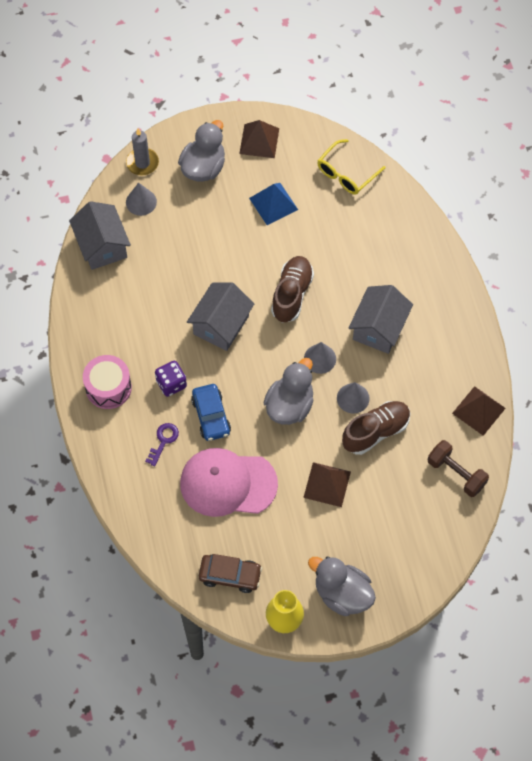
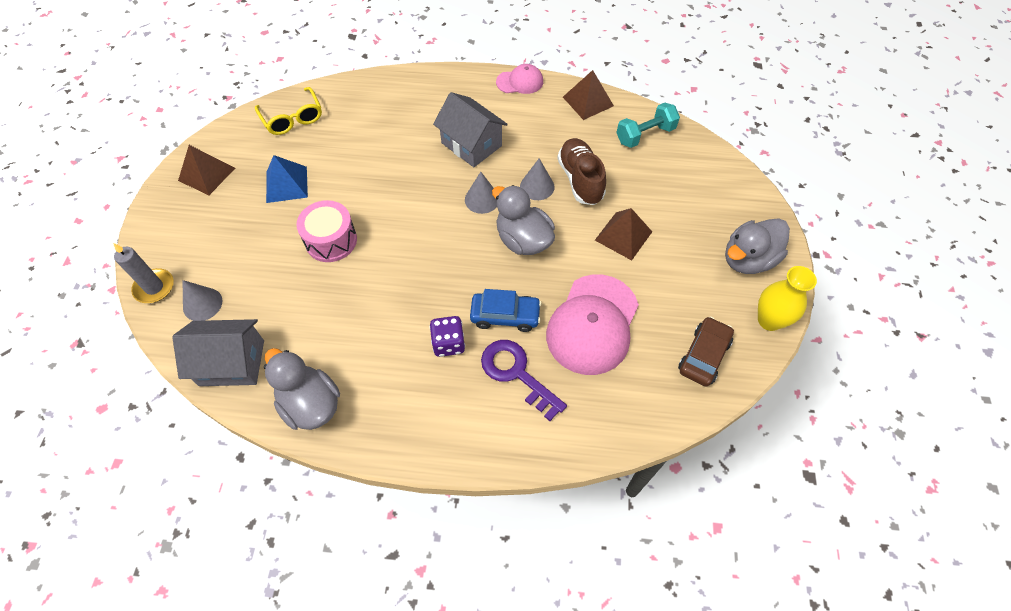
camera: 70 degrees left, 5 degrees down
(108, 388) = (422, 413): pink drum -> pink drum (331, 240)
(163, 441) = (517, 374): purple key -> purple key, size x1.70
(203, 167) = (202, 231): grey duck -> grey duck (310, 404)
(221, 325) = (400, 273): grey house -> none
(292, 294) = (398, 200): brown shoe -> none
(456, 473) = (645, 135): brown dumbbell -> turquoise dumbbell
(477, 342) = (520, 82): none -> pink cap

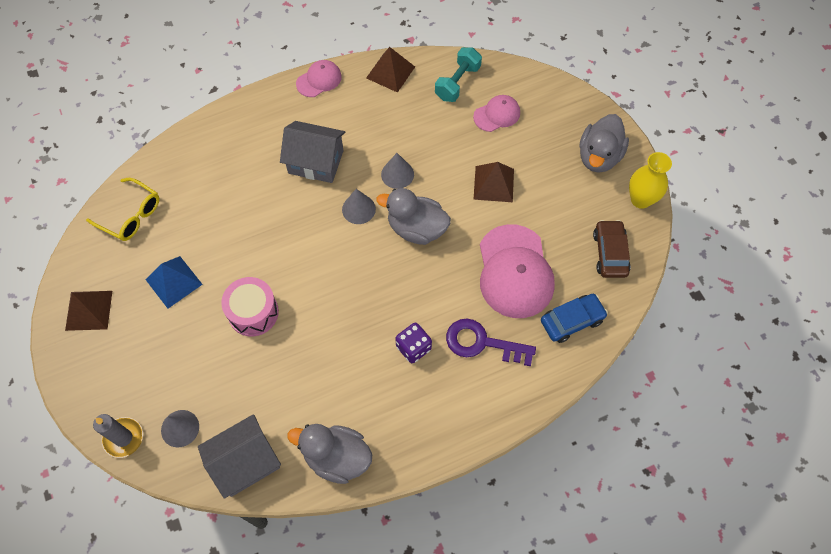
camera: 30 degrees left, 5 degrees up
(505, 315) = (443, 300): blue car -> blue car (572, 321)
(580, 180) = (429, 150): brown shoe -> none
(666, 177) = (497, 114): none -> pink cap

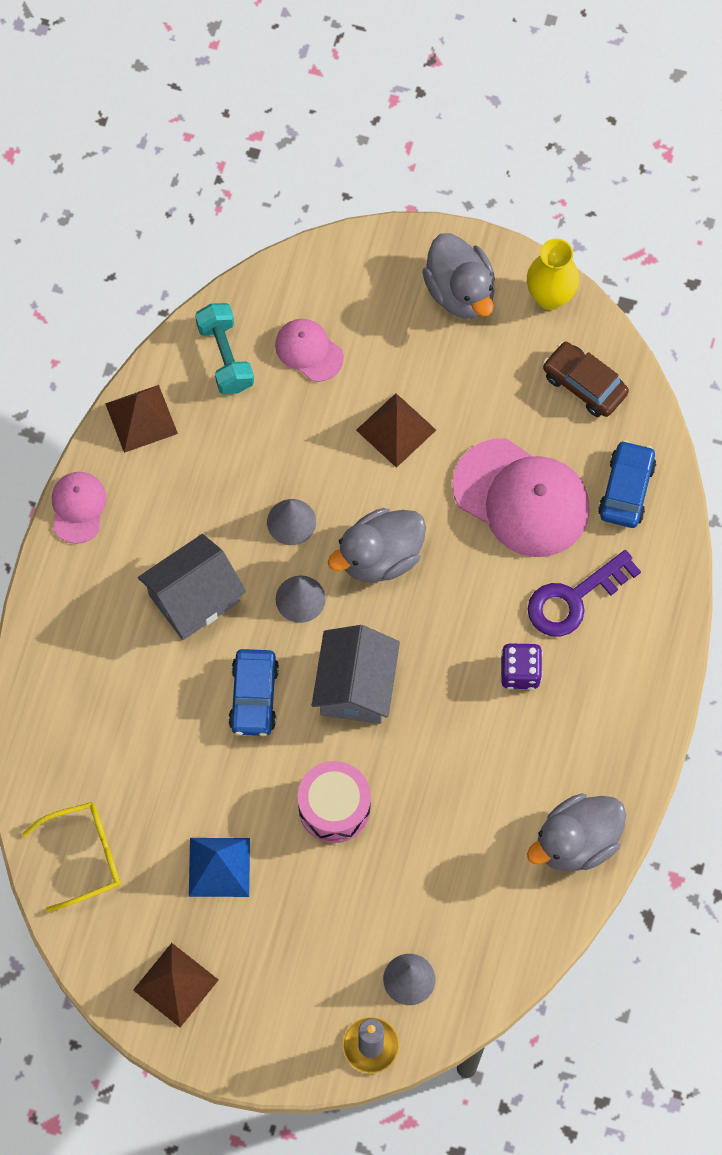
camera: 50 degrees left, 5 degrees up
(245, 462) = (504, 937): grey house -> grey house (355, 686)
(285, 228) = (254, 697): none -> blue car
(497, 114) = (309, 350): pink cap -> pink cap turned 60 degrees counterclockwise

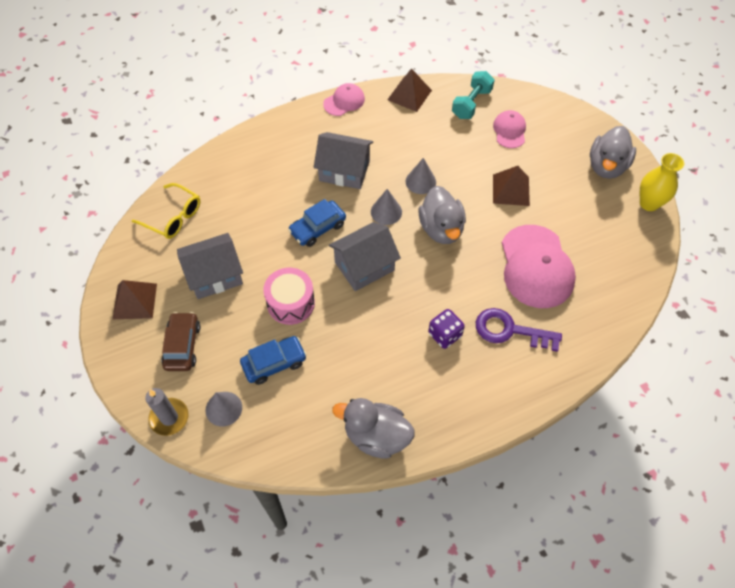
camera: 50 degrees right, 10 degrees down
(219, 867) = (215, 275): blue pyramid -> grey house
(380, 557) = (441, 229): grey duck -> grey duck turned 120 degrees counterclockwise
(584, 384) = (624, 250): brown car -> brown car (182, 346)
(626, 489) = (593, 310): blue car -> blue car (274, 363)

